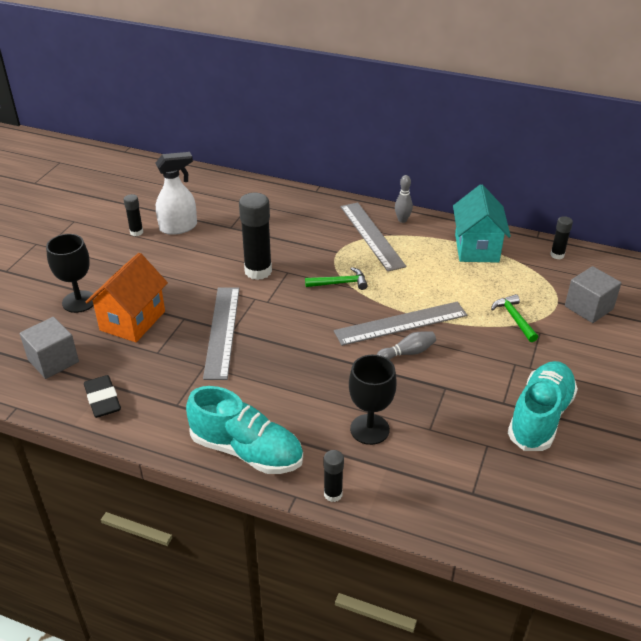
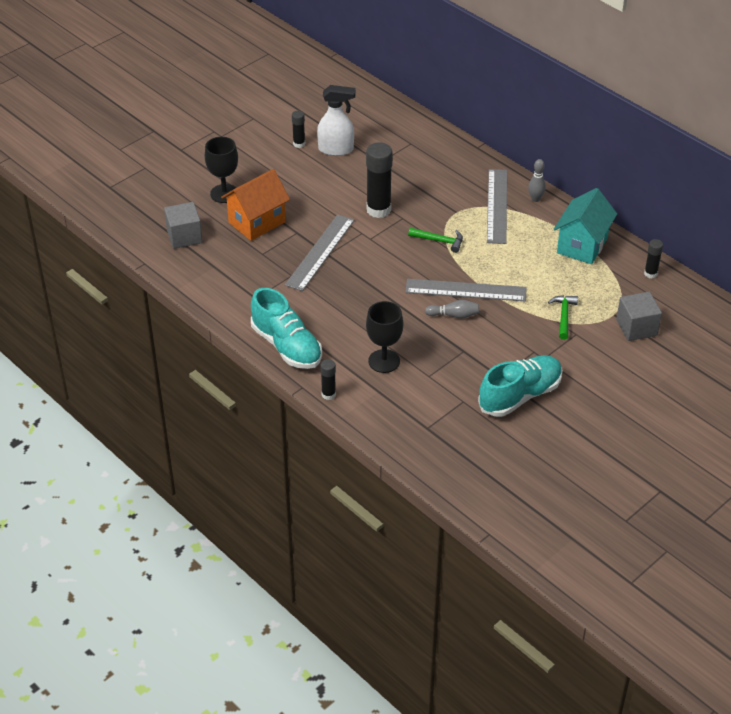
camera: 25 degrees right, 5 degrees up
(102, 400) = (206, 277): black eraser -> none

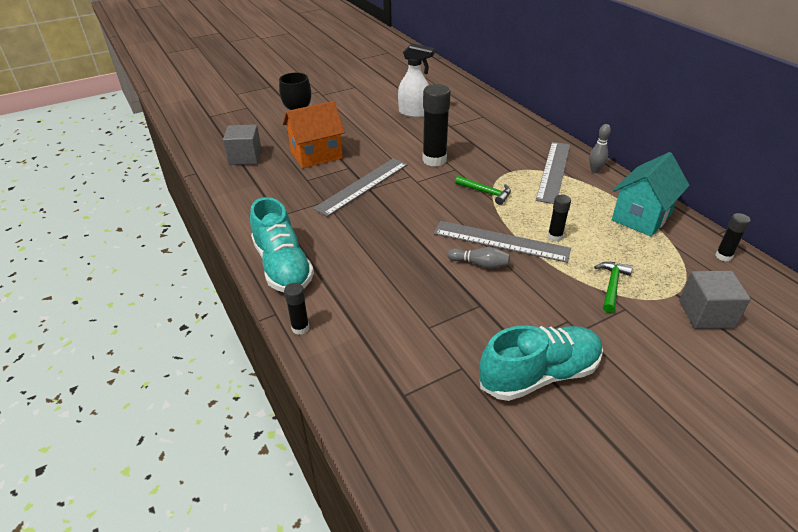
camera: 15 degrees right, 5 degrees down
(299, 144) = (384, 106): black glue stick -> black glue stick (555, 236)
(384, 361) = (382, 301): black goblet -> none

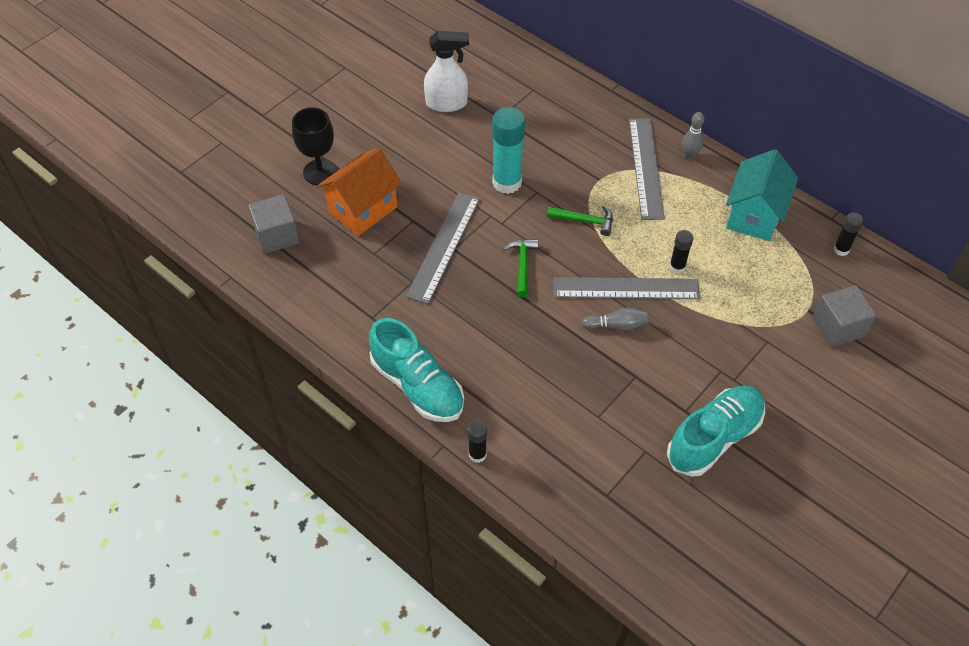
camera: 20 degrees left, 15 degrees up
(434, 160) = (507, 182): black glue stick -> turquoise glue stick
(611, 285) = (748, 317): green hammer -> green hammer (522, 265)

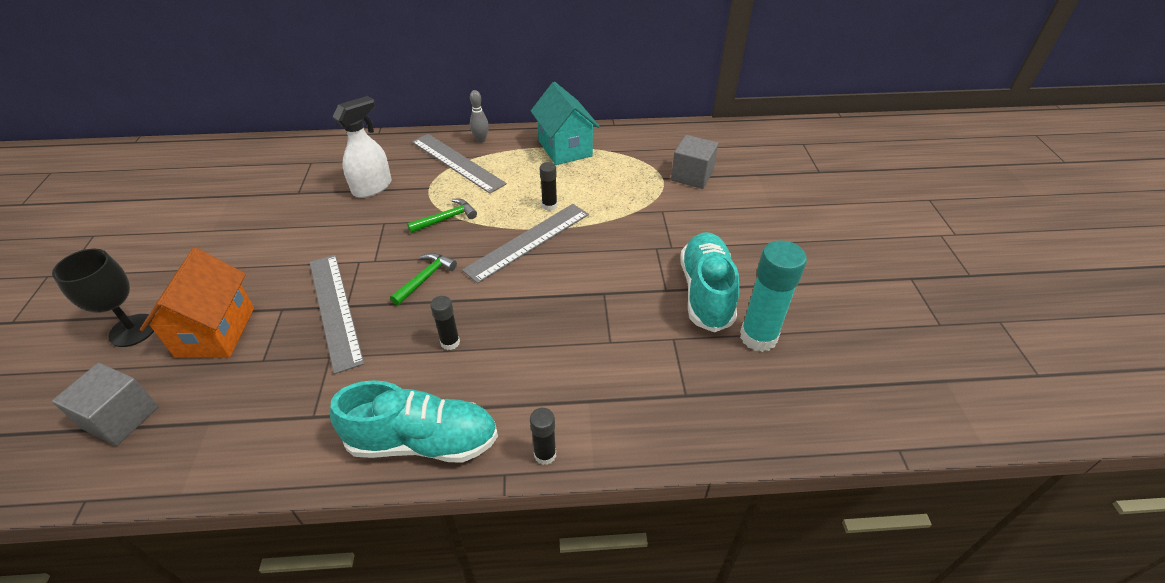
camera: 45 degrees left, 10 degrees down
(447, 103) = (235, 208): white spray bottle -> white spray bottle (372, 187)
(507, 182) = (350, 231): turquoise glue stick -> turquoise glue stick (758, 337)
(522, 265) = (425, 278): green hammer -> green hammer turned 75 degrees clockwise
(616, 325) = (549, 269): grey bowling pin -> none
(841, 249) = (640, 136): black glue stick -> black glue stick (450, 342)

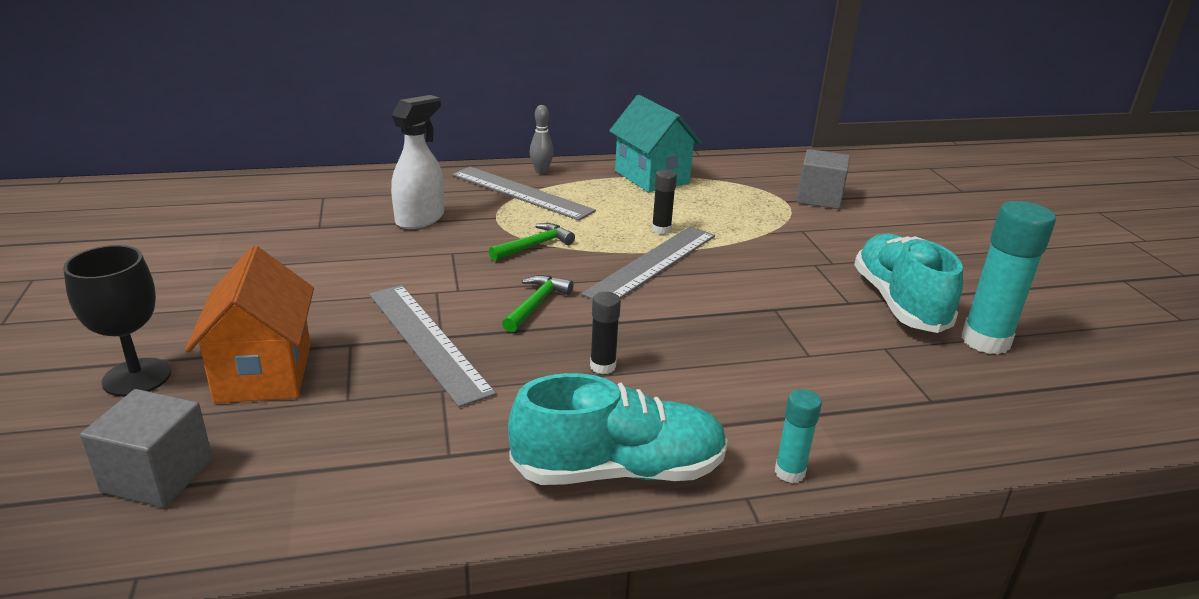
camera: 10 degrees left, 15 degrees down
(545, 454) = (789, 472): black glue stick -> turquoise glue stick

